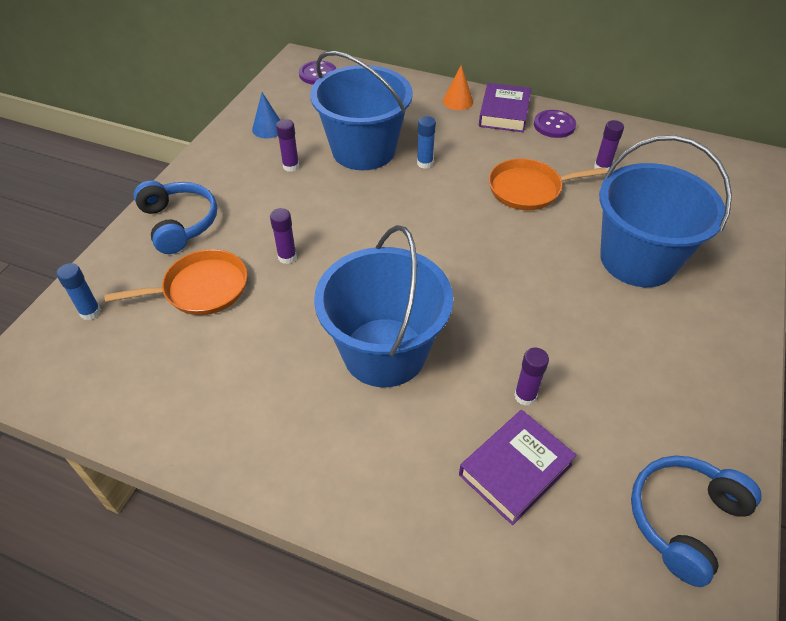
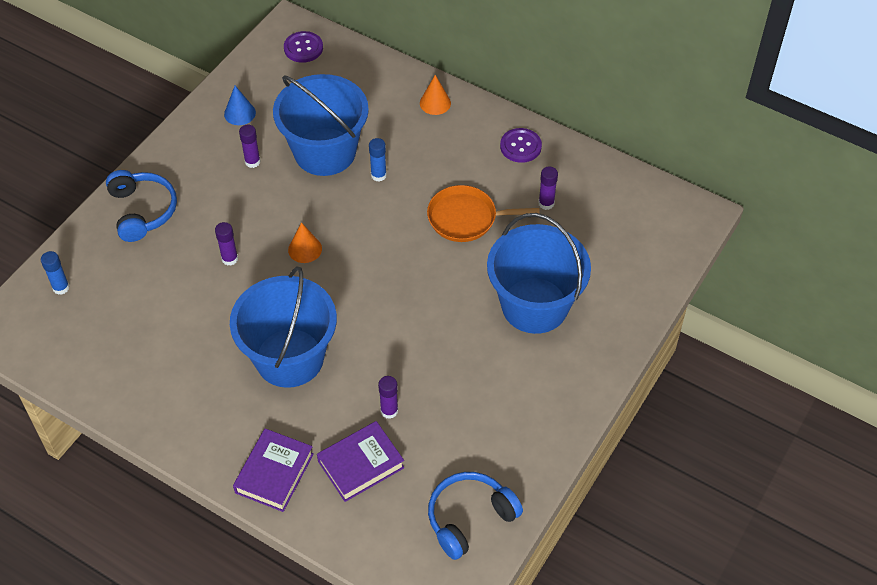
camera: 10 degrees right, 5 degrees up
(201, 288) = (153, 279): orange pan -> none
(369, 237) = (305, 249): none -> orange cone
(504, 113) = (476, 124): purple book -> purple book (274, 473)

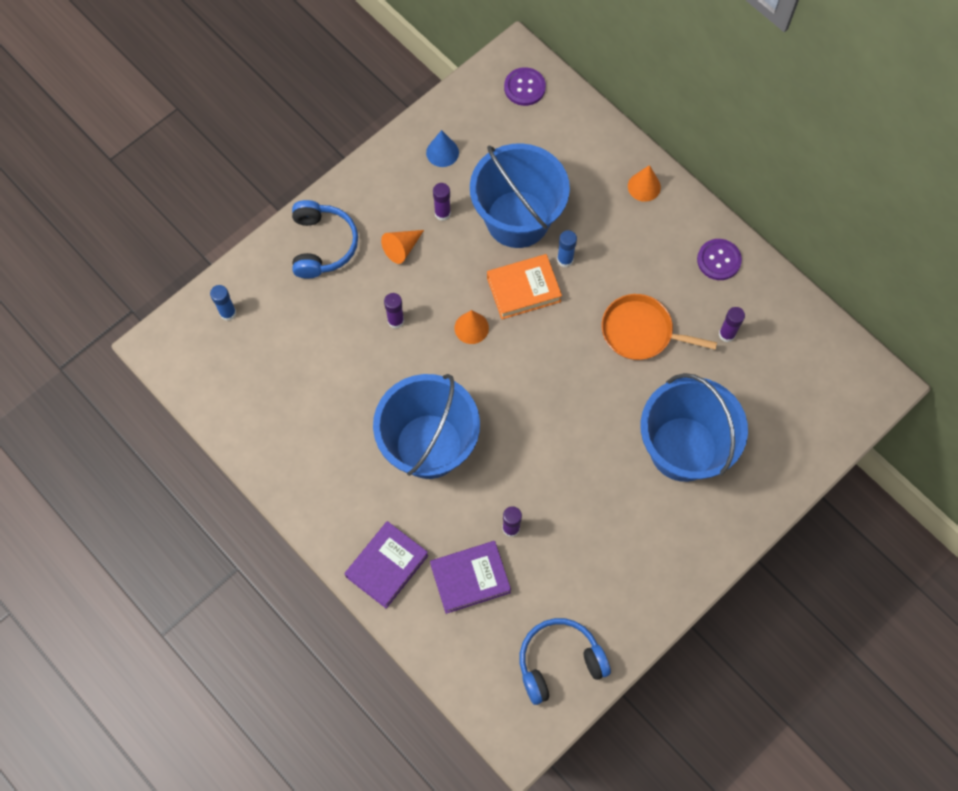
camera: 15 degrees right, 15 degrees up
(221, 198) = (402, 248): none -> orange cone
(346, 207) = (523, 289): none -> orange book

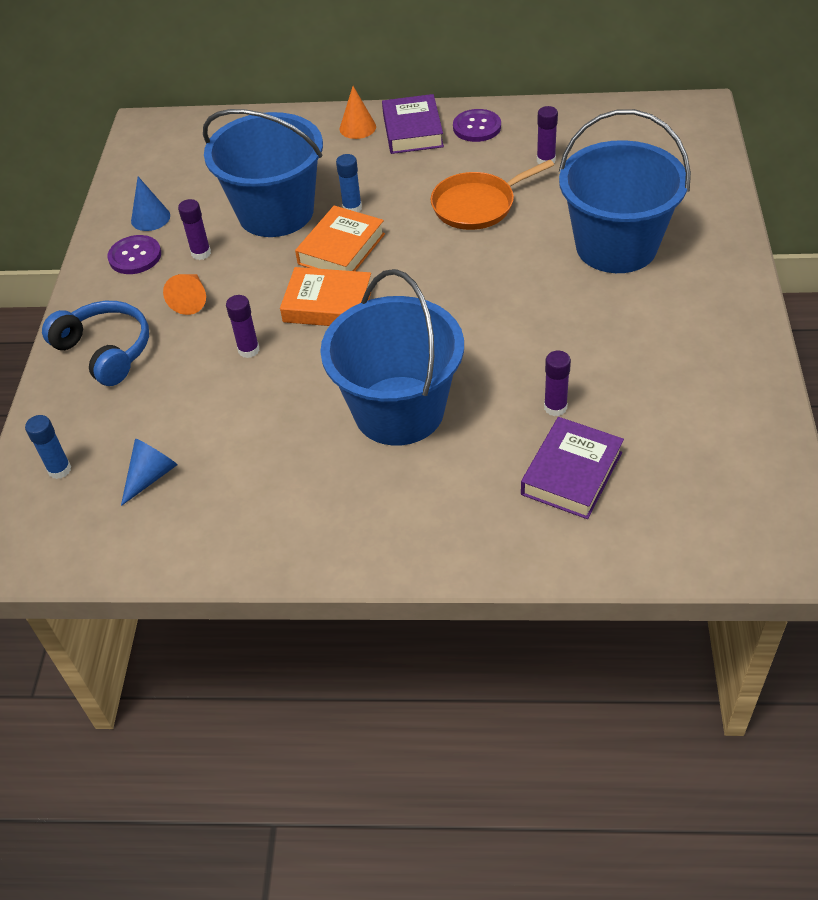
camera: 40 degrees left, 20 degrees down
(266, 363) = (151, 476): none -> blue cone
(387, 566) = (481, 532): purple book -> purple book (413, 130)
(471, 328) = (328, 304): orange cone -> orange book
(524, 87) = (176, 138): purple button -> purple button (135, 256)
(559, 661) = (736, 464): blue headphones -> none

